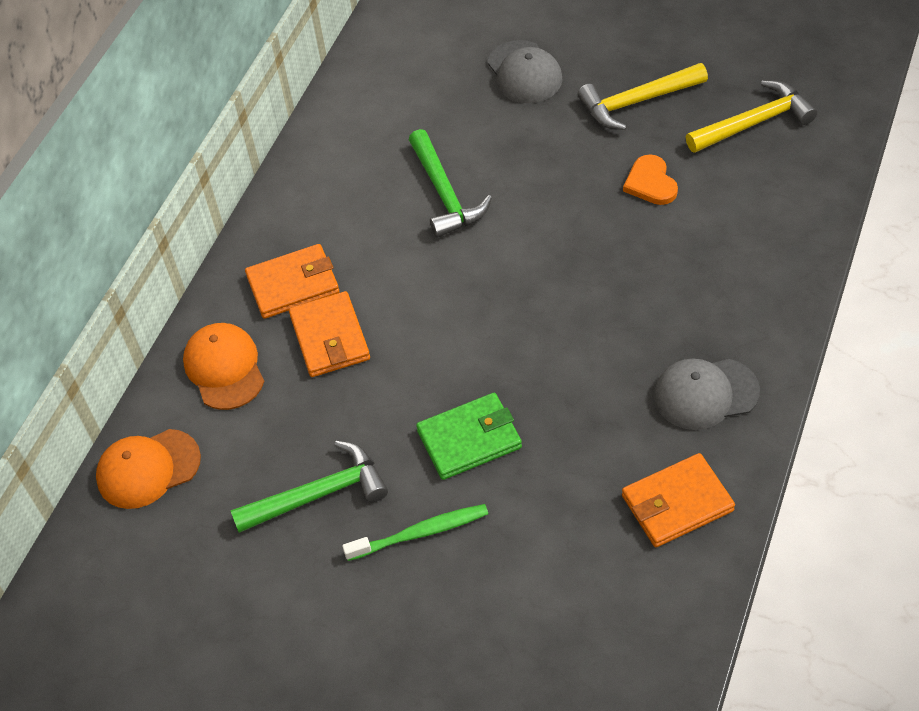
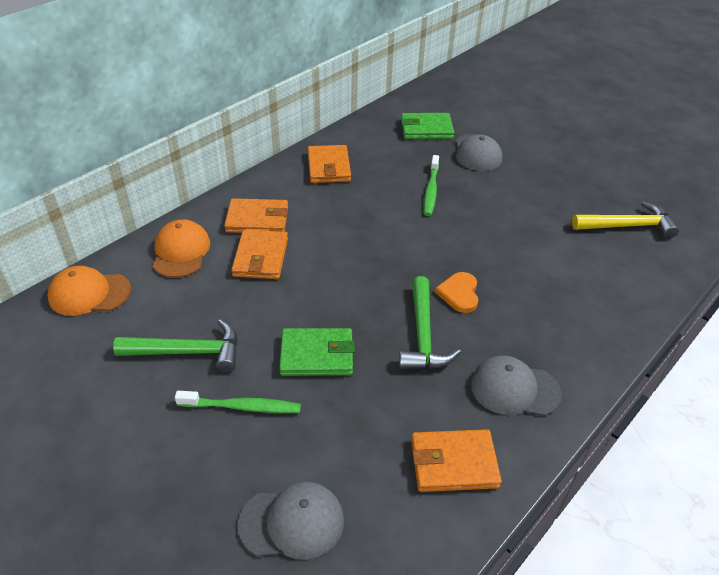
camera: 15 degrees right, 10 degrees down
(340, 168) = (329, 167): none -> orange wallet
(439, 56) = (426, 129): none -> green wallet
(444, 194) = (387, 201): green hammer -> green hammer (423, 335)
(492, 156) = (431, 190): none -> green toothbrush
(543, 631) = (292, 522): none -> grey cap
(637, 102) = (547, 190): yellow hammer -> none
(650, 183) = (535, 238): orange heart -> orange heart (459, 293)

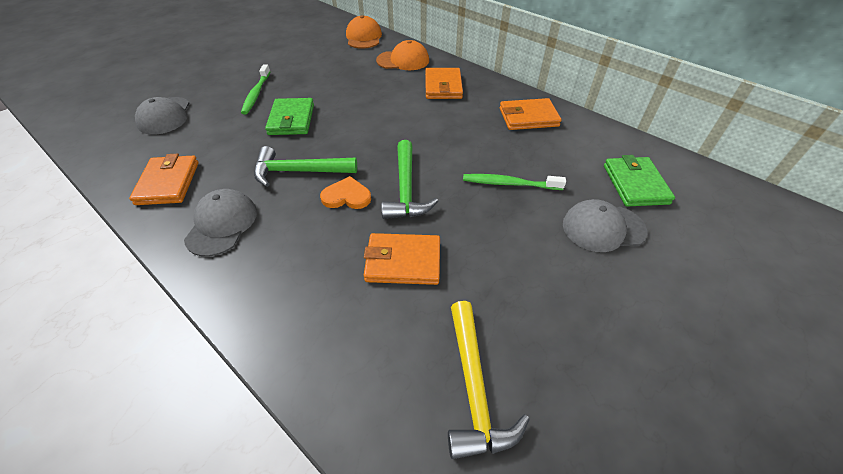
camera: 90 degrees right, 5 degrees up
(188, 352) = (307, 72): green hammer -> green hammer (406, 189)
(261, 257) = (397, 91): orange wallet -> orange wallet (403, 262)

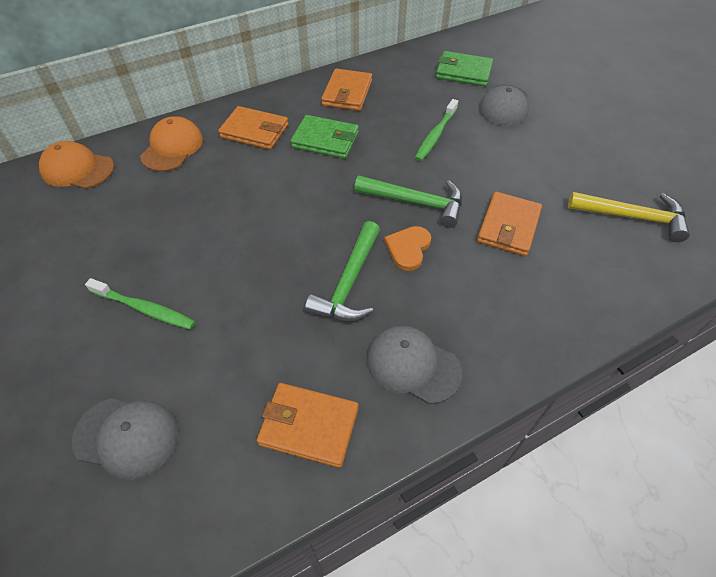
camera: 70 degrees left, 5 degrees up
(291, 119) = (237, 276): green wallet -> green wallet (325, 140)

